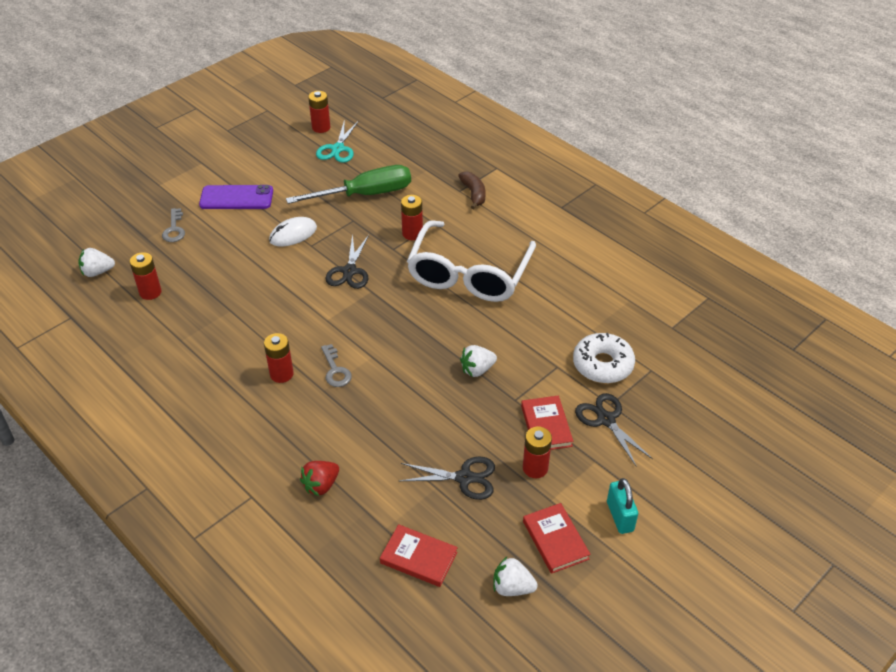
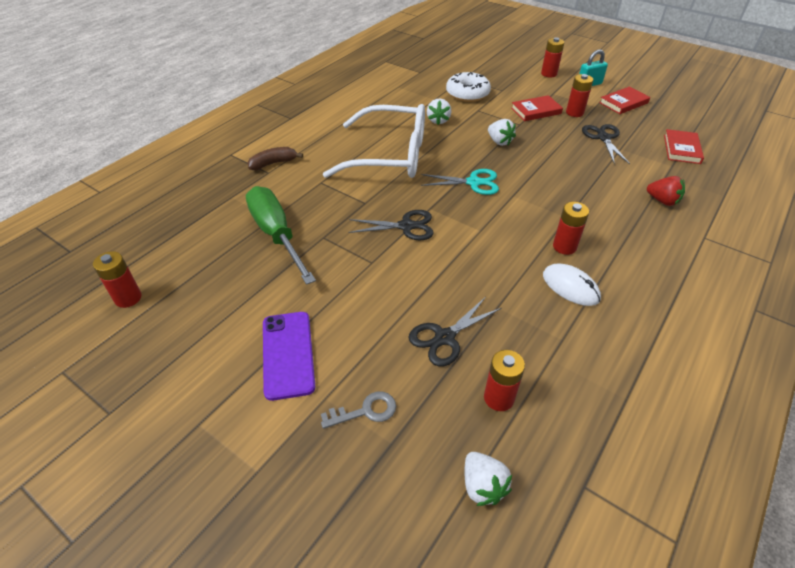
camera: 100 degrees left, 0 degrees up
(293, 234) = (355, 281): white mouse -> white mouse (570, 287)
(335, 370) = (540, 213): grey key -> none
(338, 149) = (182, 272): turquoise scissors -> turquoise scissors (473, 182)
(412, 233) = (339, 193): red battery -> red battery (549, 74)
(512, 587) = (669, 114): white strawberry -> white strawberry (438, 120)
(606, 420) = (516, 91): black scissors -> black scissors (445, 338)

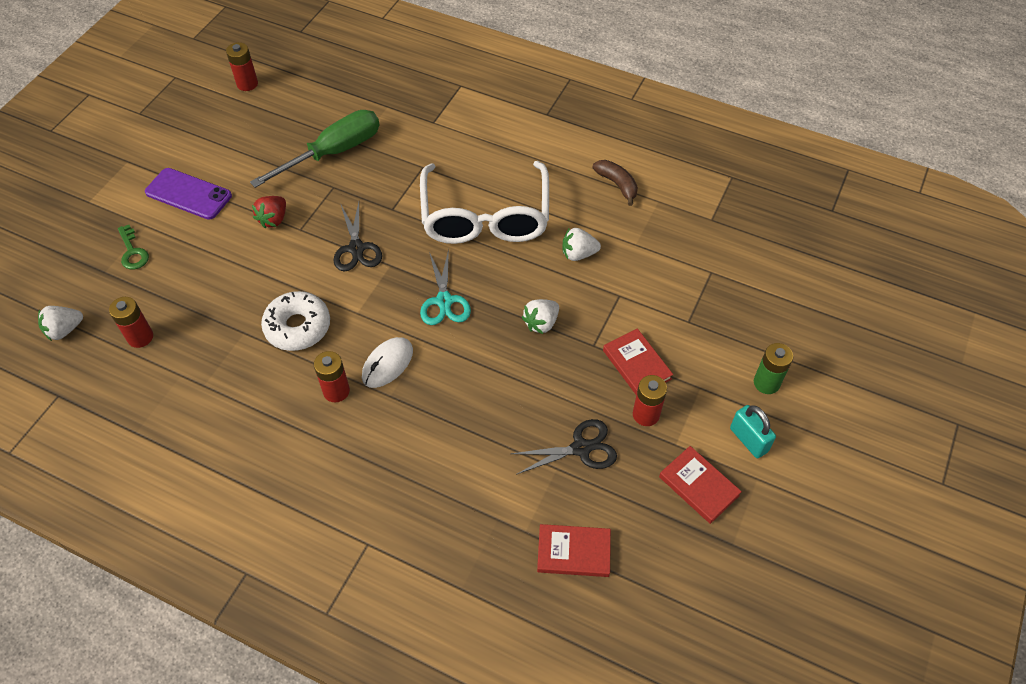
camera: 80 degrees right, 10 degrees up
(273, 163) = (450, 122): brown banana -> brown banana (617, 184)
(288, 354) = (188, 194): purple phone -> purple phone turned 45 degrees clockwise
(365, 411) = (132, 252): grey key -> green key
(445, 338) = (205, 295): black scissors -> none
(467, 94) = (663, 280): white donut -> white donut (298, 327)
(549, 74) = (766, 383): red battery -> green battery
(570, 287) = (273, 394): white mouse -> white mouse (387, 364)
(662, 201) = (437, 506): red strawberry -> red strawberry (273, 219)

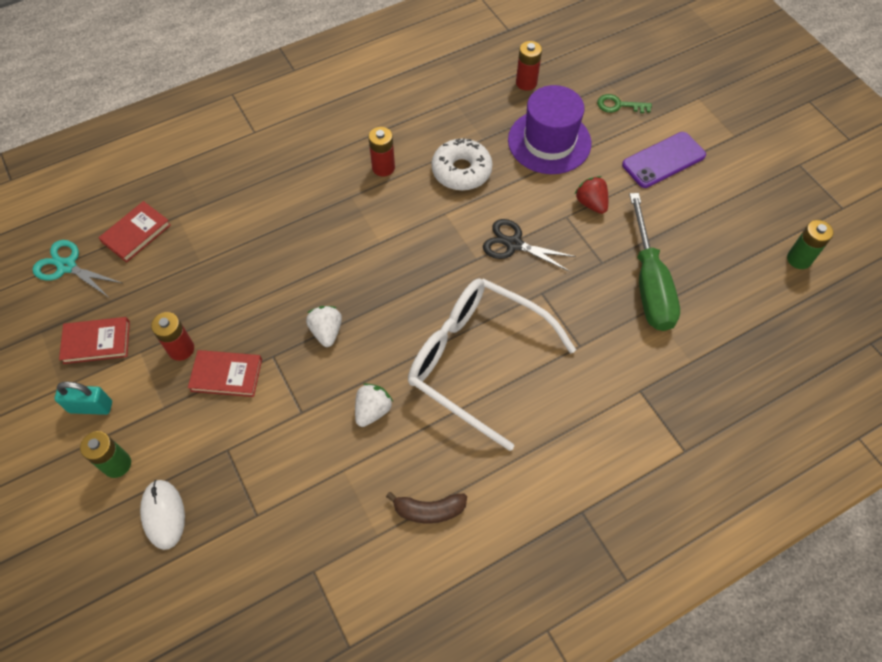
camera: 125 degrees right, 5 degrees up
(64, 330) = (565, 48): white strawberry -> none
(215, 280) = (549, 142): none -> purple hat
(247, 84) = (799, 259): red battery -> green battery
(387, 364) = (380, 208): white mouse -> white mouse (163, 514)
(444, 301) = (407, 276): turquoise scissors -> turquoise scissors (67, 266)
(581, 448) = (199, 286): black scissors -> none

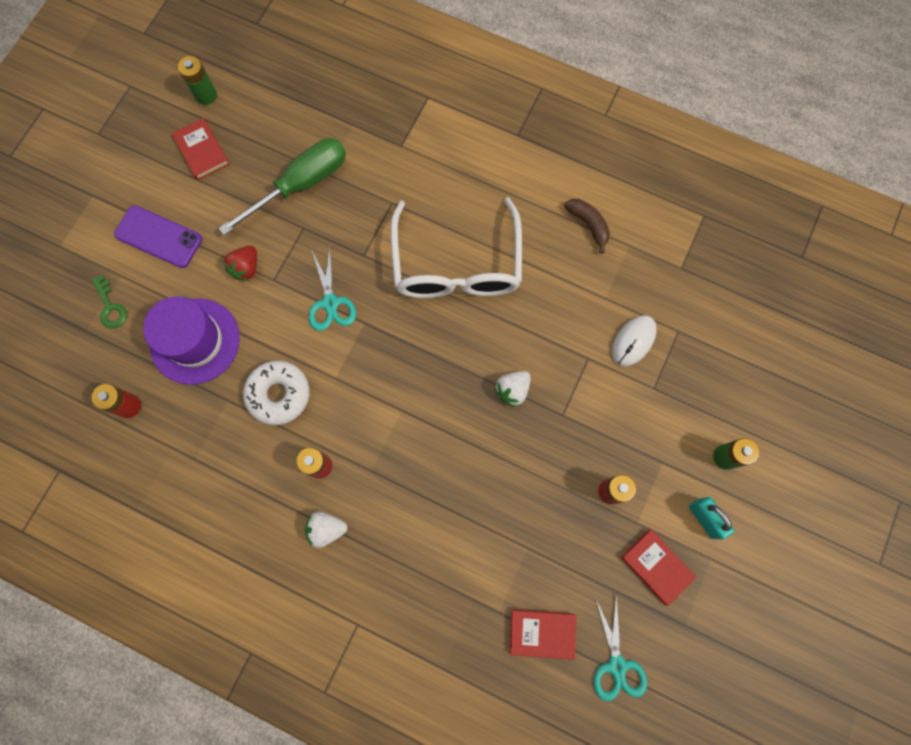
camera: 125 degrees left, 15 degrees up
(163, 514) = (728, 392): white mouse -> white mouse (633, 341)
(226, 375) = (603, 437): red book -> red book (201, 151)
(372, 410) = (549, 309): white strawberry -> white strawberry (326, 529)
(513, 244) = (330, 303): black scissors -> turquoise scissors

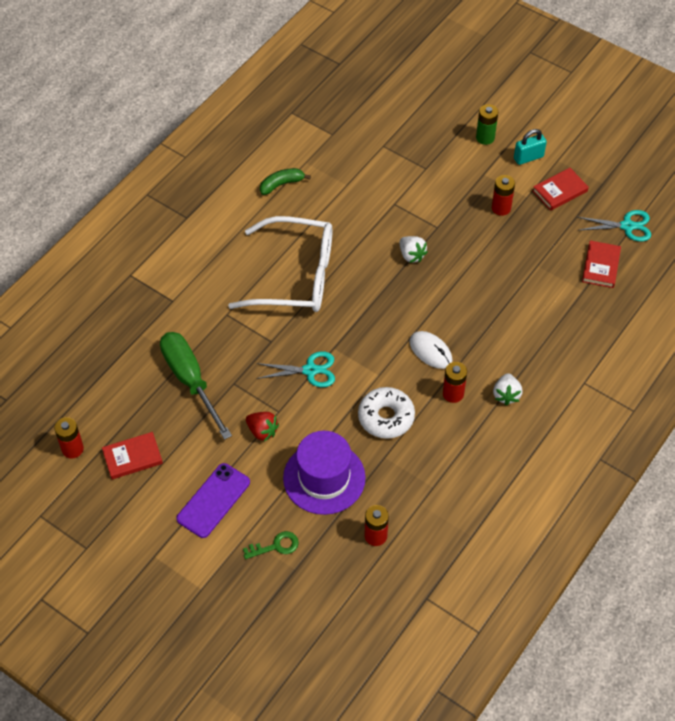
camera: 80 degrees left, 20 degrees down
(206, 95) = (72, 449): green battery -> red battery
(588, 225) = (281, 184): brown banana -> green banana
(633, 341) = (386, 173): white mouse -> white mouse (430, 351)

